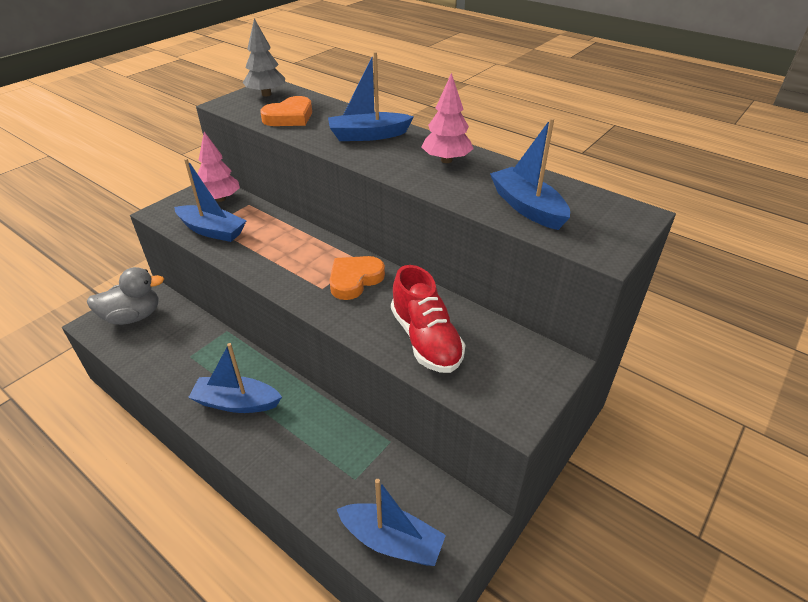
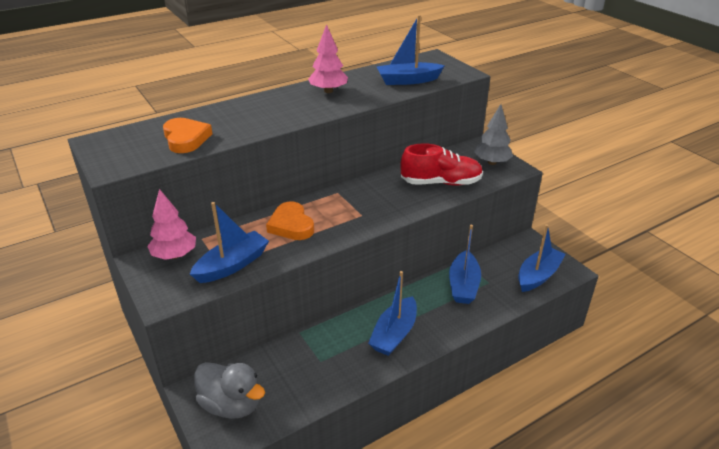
camera: 70 degrees left, 5 degrees down
(133, 316) = (231, 405): grey duck -> grey duck turned 120 degrees clockwise
(266, 94) = (115, 145): grey tree -> grey tree (492, 162)
(355, 280) = (361, 198): orange heart -> orange heart (291, 225)
(368, 135) = (261, 111): blue boat -> blue boat (463, 285)

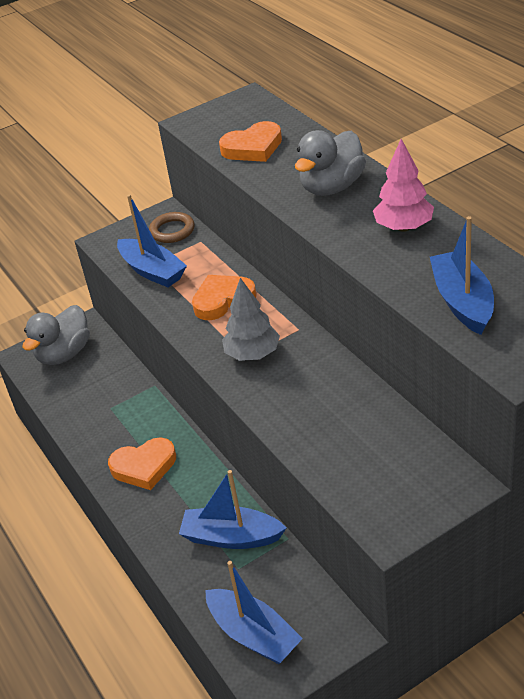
camera: 95 degrees right, 5 degrees up
(175, 255) = (172, 231): pink tree -> brown ring
(267, 110) = (332, 187): none -> grey duck
(394, 334) = (144, 467): blue boat -> orange heart
(441, 183) = (332, 432): red shoe -> none
(492, 162) = (405, 498): grey tree -> grey tree (253, 354)

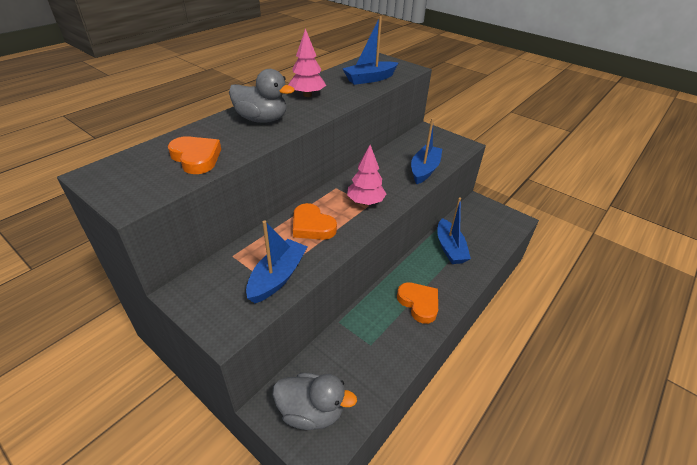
camera: 115 degrees left, 0 degrees up
(172, 231) = (213, 279): brown ring -> none
(253, 354) = (365, 202): grey tree -> pink tree
(254, 635) = (499, 228): blue boat -> blue boat (424, 170)

